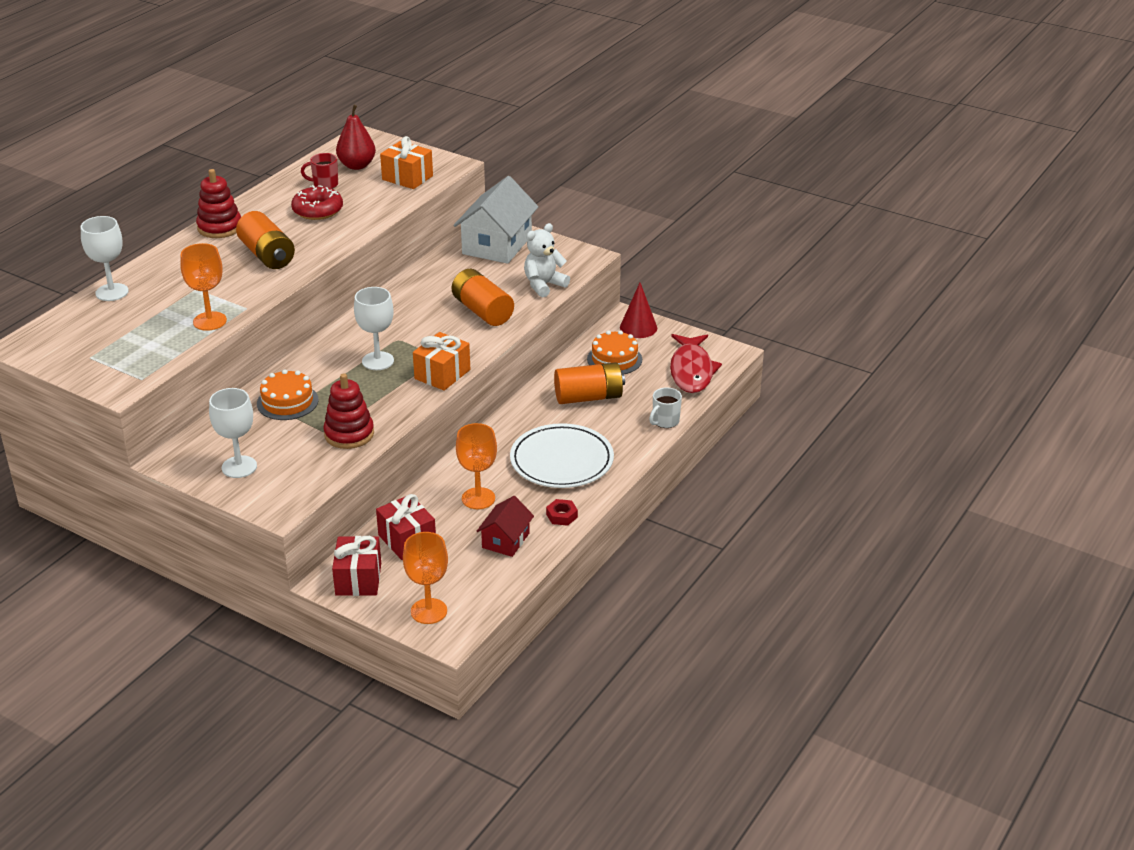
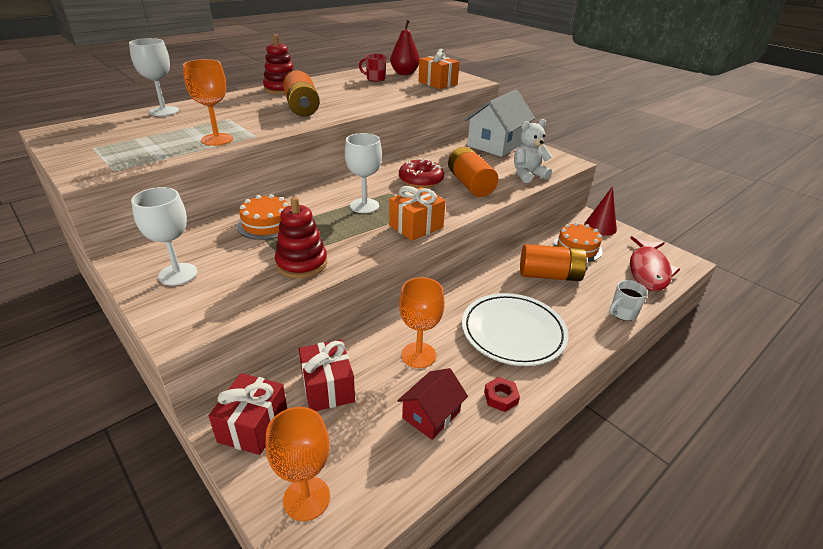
camera: 15 degrees right, 0 degrees up
(317, 210) = (360, 90): red donut -> red donut (421, 180)

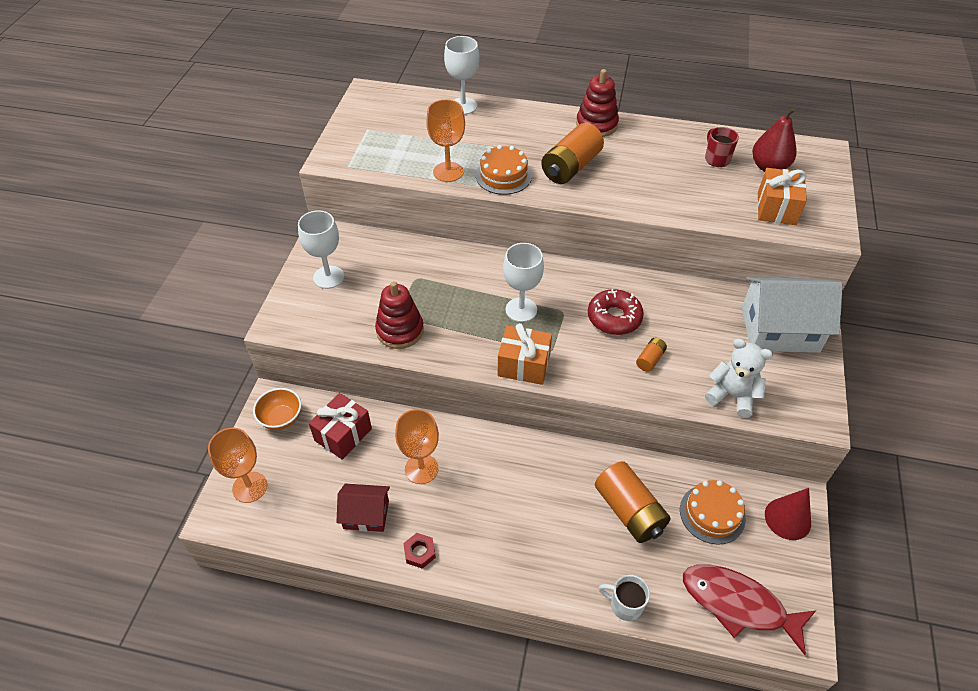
camera: 55 degrees right, 15 degrees up
(253, 426) = (281, 418): red gift -> orange bowl
(267, 224) = (431, 272): orange cake -> orange cake (503, 176)
(470, 184) = (650, 359): orange battery -> orange battery, size x0.47
(513, 332) = (509, 522): white plate -> none
(648, 270) = (738, 604): red fish -> red fish turned 45 degrees clockwise

